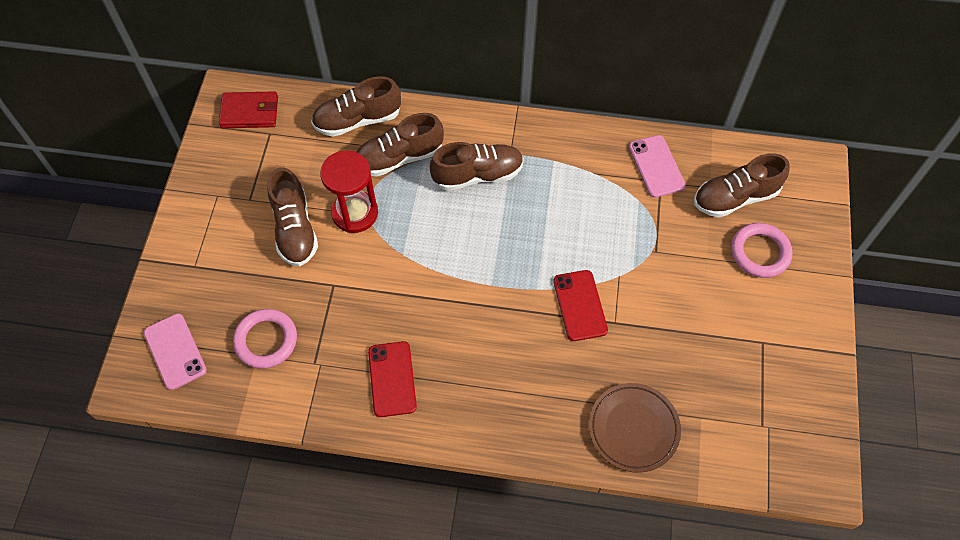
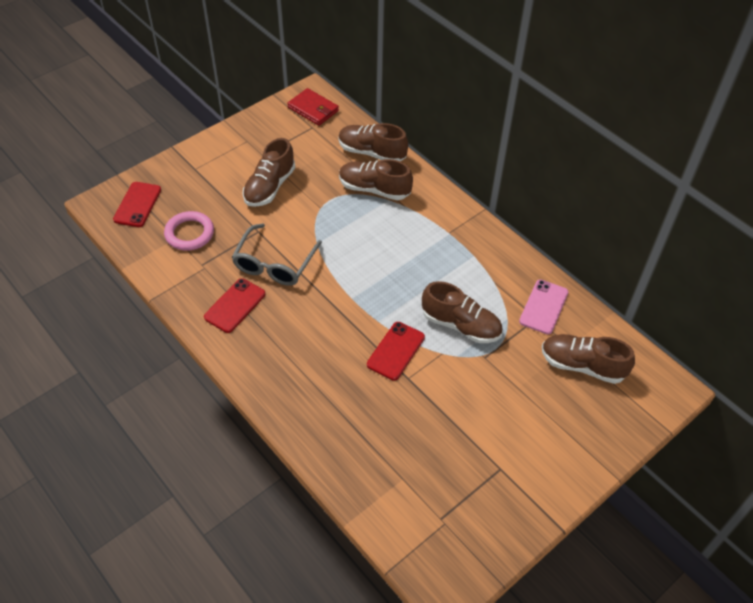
camera: 40 degrees right, 10 degrees down
(175, 351) = (137, 204): pink phone -> red phone
(355, 213) = (313, 201): red hourglass -> none
(385, 306) = (274, 264): none -> grey glasses
(477, 175) = (413, 231): brown shoe -> brown shoe (461, 325)
(633, 429) = (349, 448): brown plate -> none
(760, 252) = (562, 412): pink ring -> none

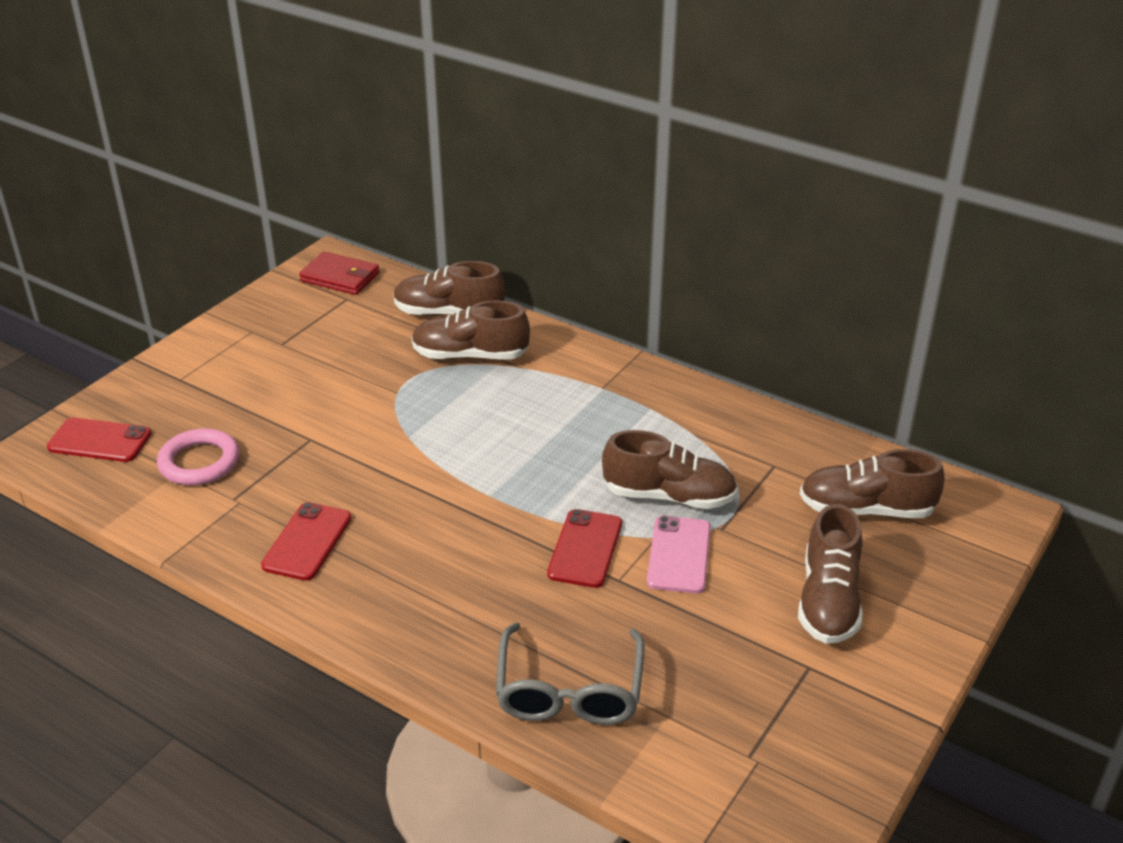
camera: 15 degrees left, 15 degrees down
(137, 204) = (99, 441): red phone -> red phone turned 75 degrees counterclockwise
(270, 187) = (308, 380): brown shoe -> brown shoe (828, 600)
(274, 264) = (351, 475): grey glasses -> grey glasses (569, 690)
(543, 307) = (778, 450): pink phone -> pink phone (679, 555)

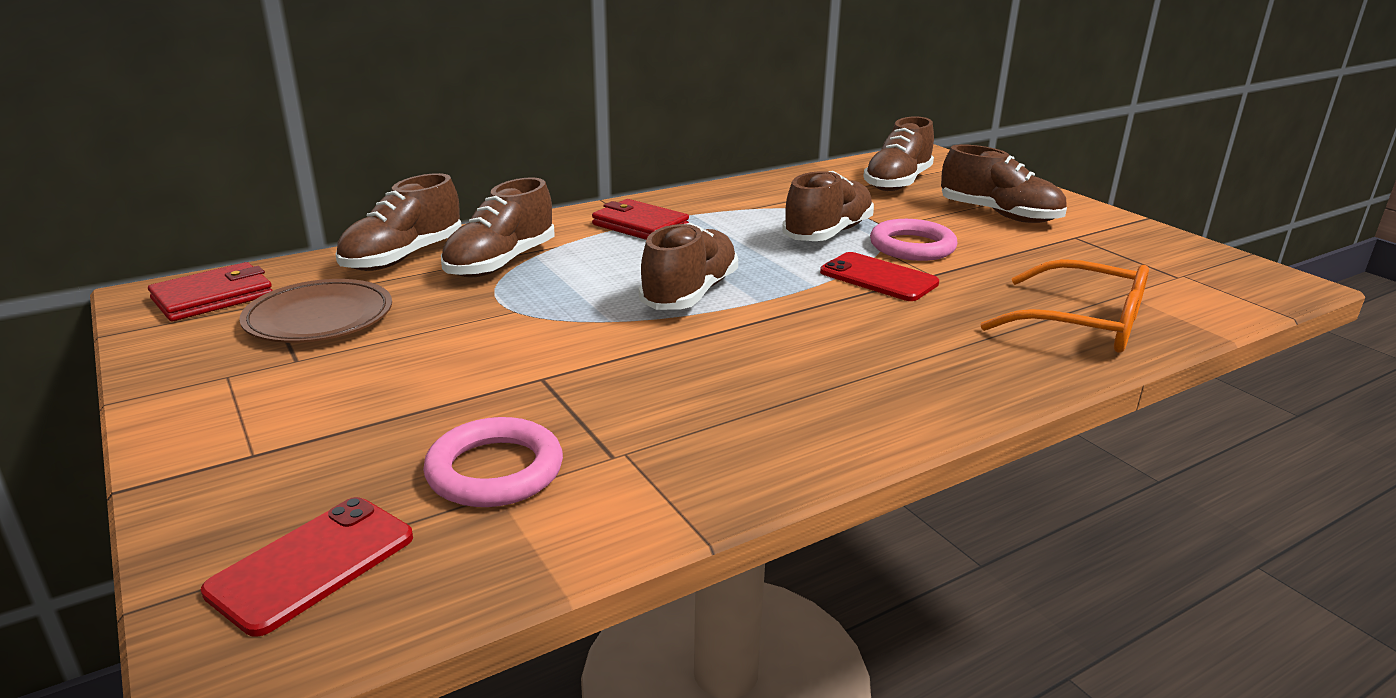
camera: 65 degrees left, 10 degrees down
(307, 541) = (755, 417): red phone -> none
(337, 326) = (319, 318): none -> brown plate
(478, 458) = (690, 294): none -> brown shoe
(569, 690) = (1082, 324): grey glasses -> orange glasses
(598, 390) = (640, 225): none -> red wallet
(679, 555) = (912, 246): pink phone -> pink ring

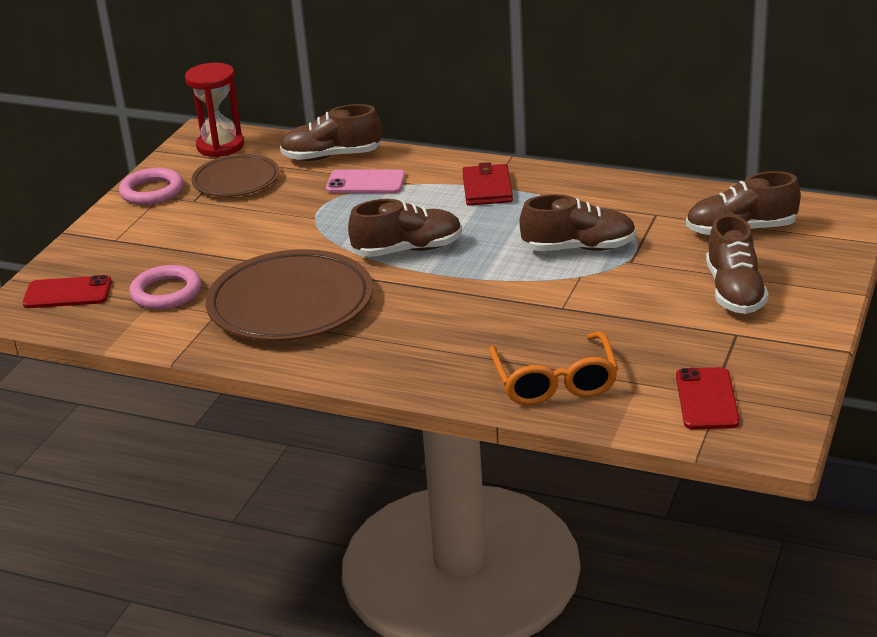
camera: 55 degrees right, 5 degrees up
(213, 297) = (220, 146): red wallet -> red hourglass
(501, 263) = (366, 182): brown shoe -> pink phone
(694, 395) = (290, 304): none -> brown plate
(878, 278) = (526, 293): red phone -> red phone (707, 399)
(912, 246) = (604, 284): pink ring -> pink ring (152, 191)

